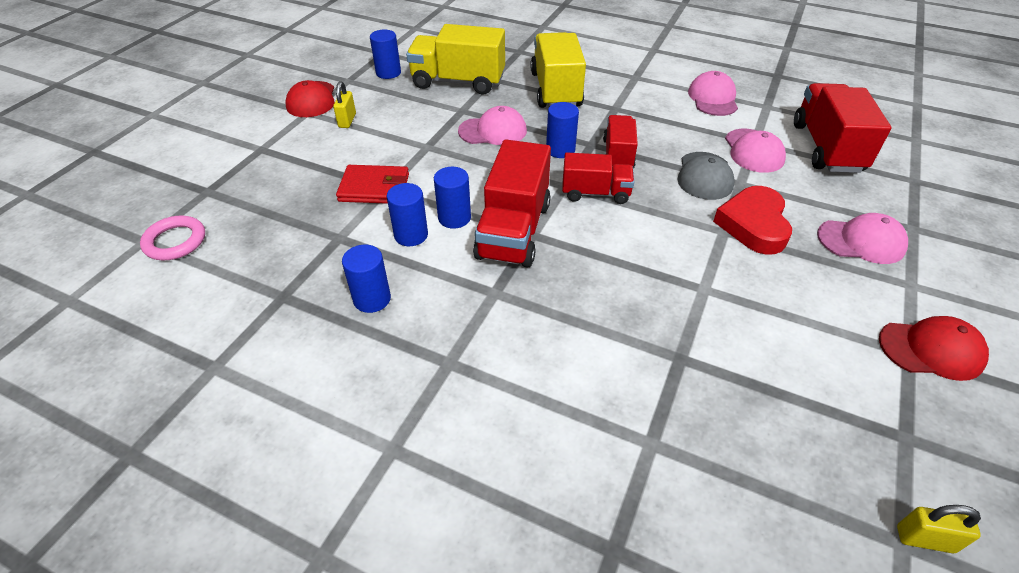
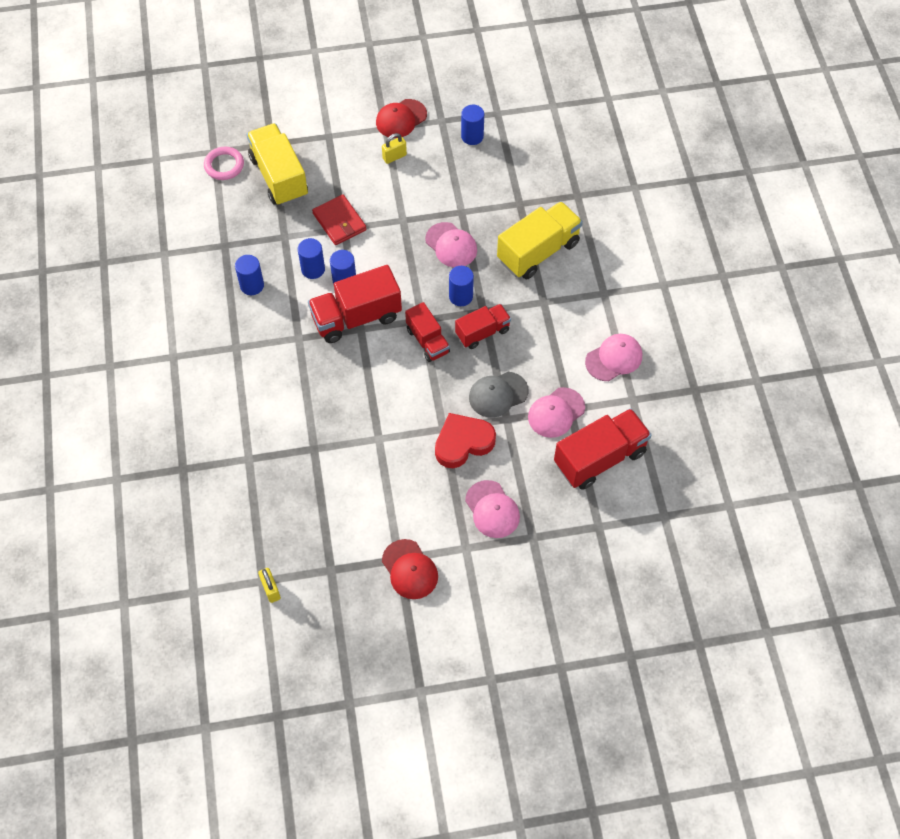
camera: 55 degrees right, 15 degrees up
(458, 82) = (497, 186): yellow truck -> yellow truck (279, 177)

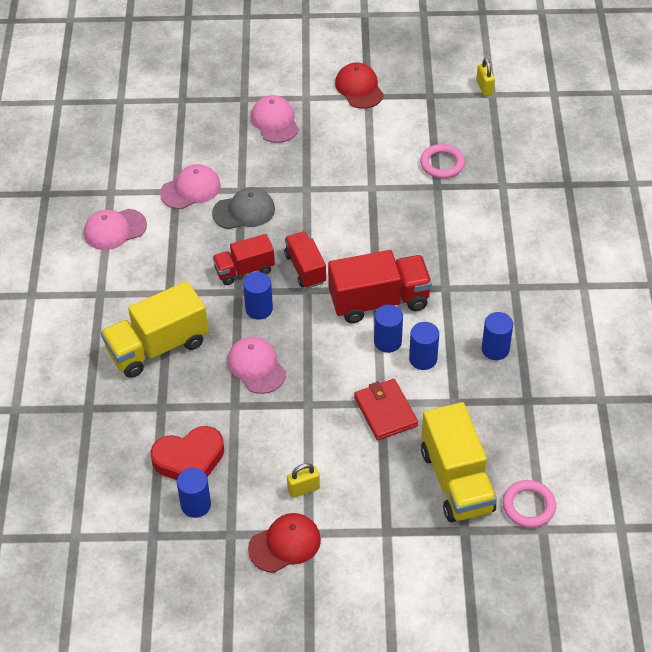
camera: 170 degrees left, 10 degrees down
(311, 477) = (442, 164): none -> pink ring
(463, 443) = (289, 175): red heart -> red heart (189, 459)
(600, 458) = (161, 148): red truck -> none

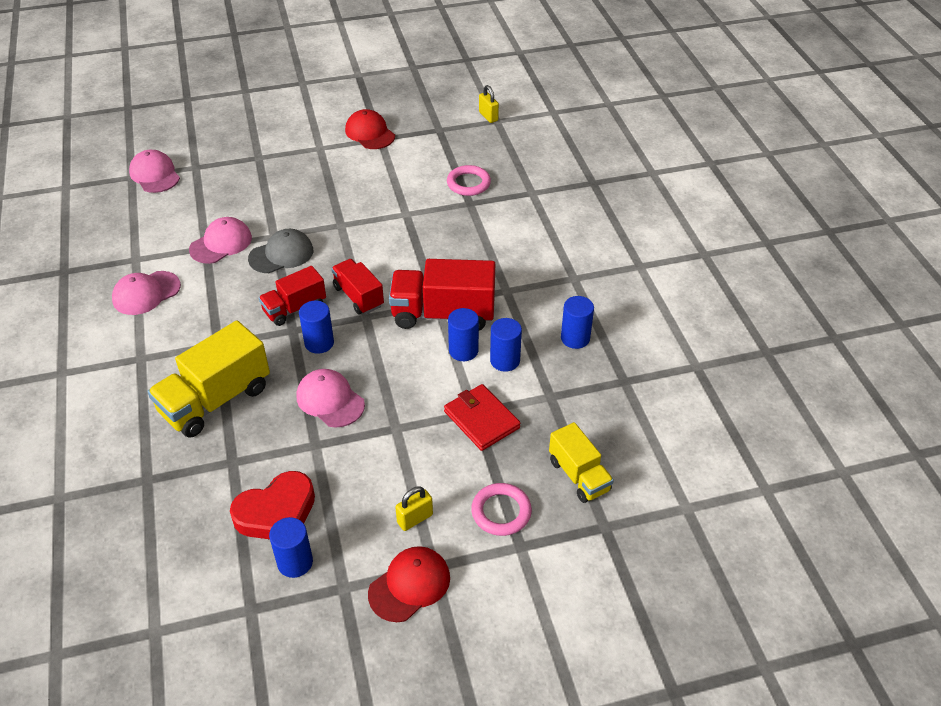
camera: 15 degrees left, 5 degrees down
(275, 121) = (294, 172): pink cap -> pink cap (155, 175)
(379, 301) = (443, 314): red truck -> red truck turned 150 degrees counterclockwise
(456, 480) = (579, 475): yellow truck -> yellow truck, size x0.61
(528, 506) = (663, 487): pink ring -> pink ring (501, 512)

